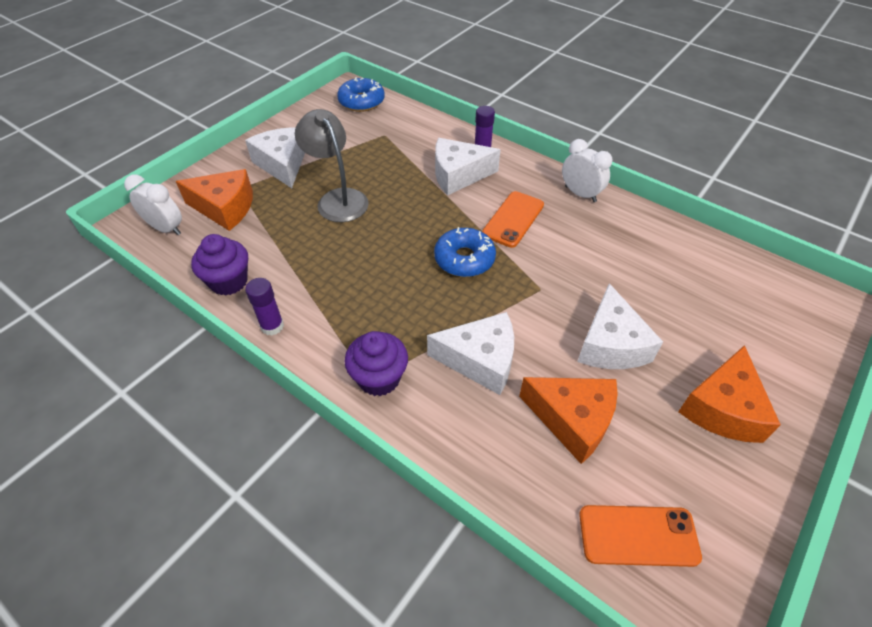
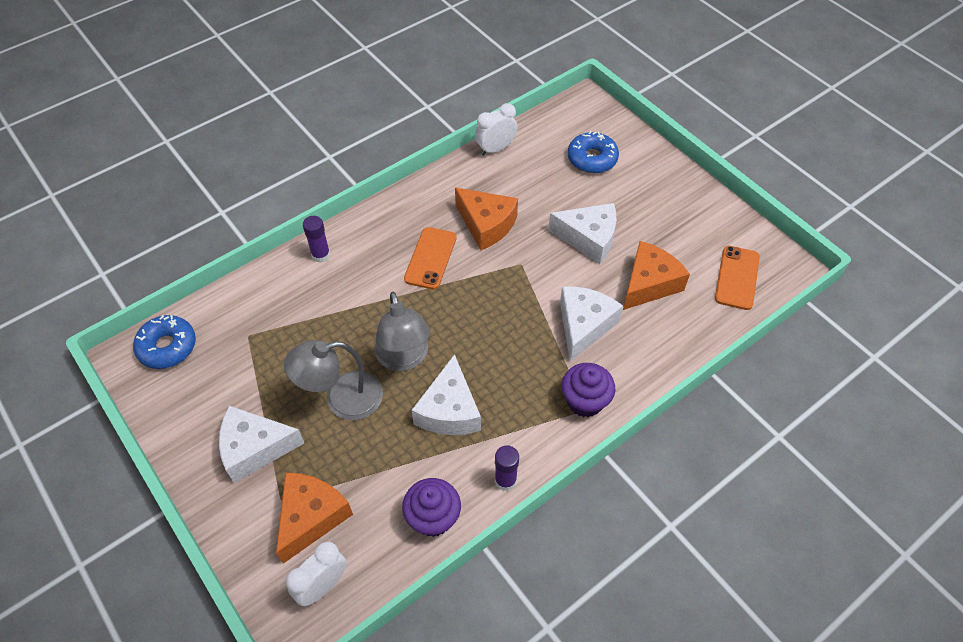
camera: 75 degrees left, 5 degrees up
(390, 227) = (404, 358): none -> grey lamp
(458, 175) = (349, 284): white cheese -> white cheese (449, 410)
(464, 259) = (469, 308): blue donut -> blue donut (592, 159)
(513, 219) = (430, 258): orange phone -> orange phone turned 60 degrees clockwise
(580, 194) = (416, 199): white clock -> white clock (495, 149)
(722, 408) = (656, 198): orange cheese -> orange cheese (486, 224)

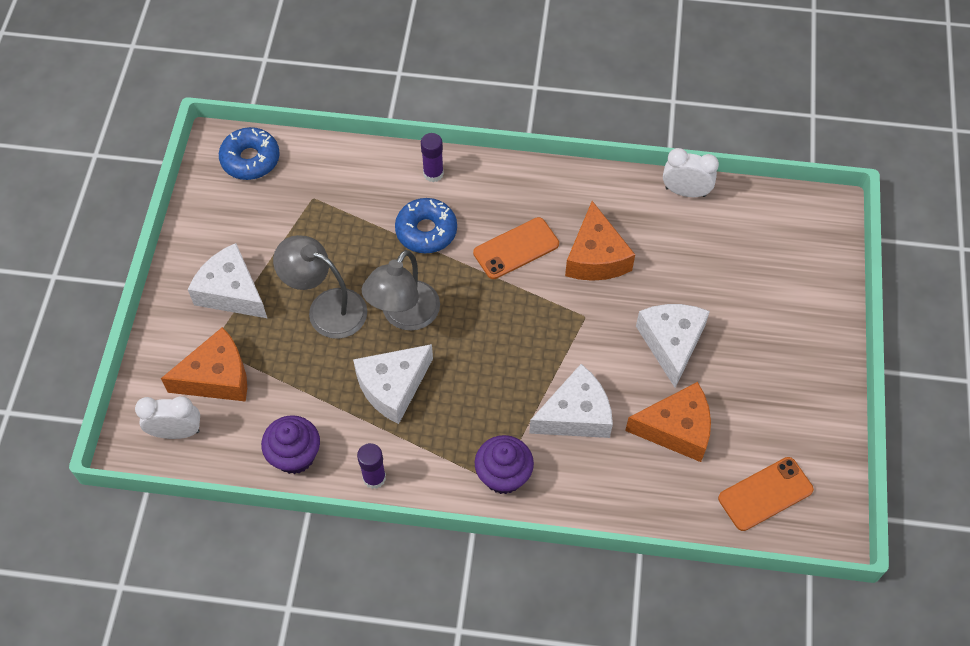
camera: 45 degrees right, 5 degrees up
(588, 238) = (671, 343): white cheese -> white cheese turned 150 degrees counterclockwise
(592, 159) = (765, 272): blue donut -> blue donut (426, 231)

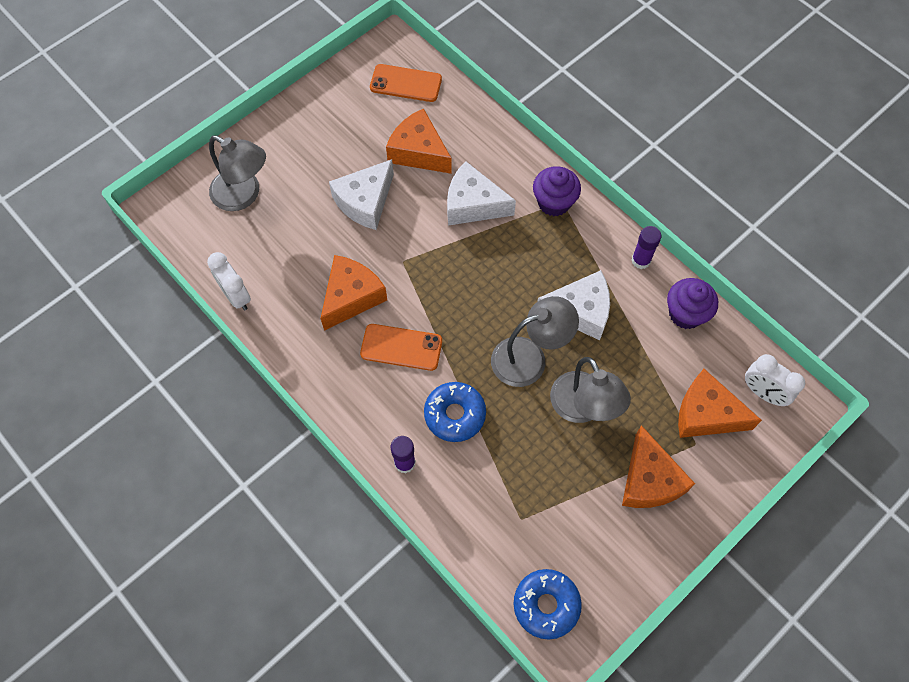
camera: 140 degrees left, 5 degrees up
(231, 292) = (649, 480): white cheese -> orange cheese
(777, 271) = (244, 195): none -> grey lamp

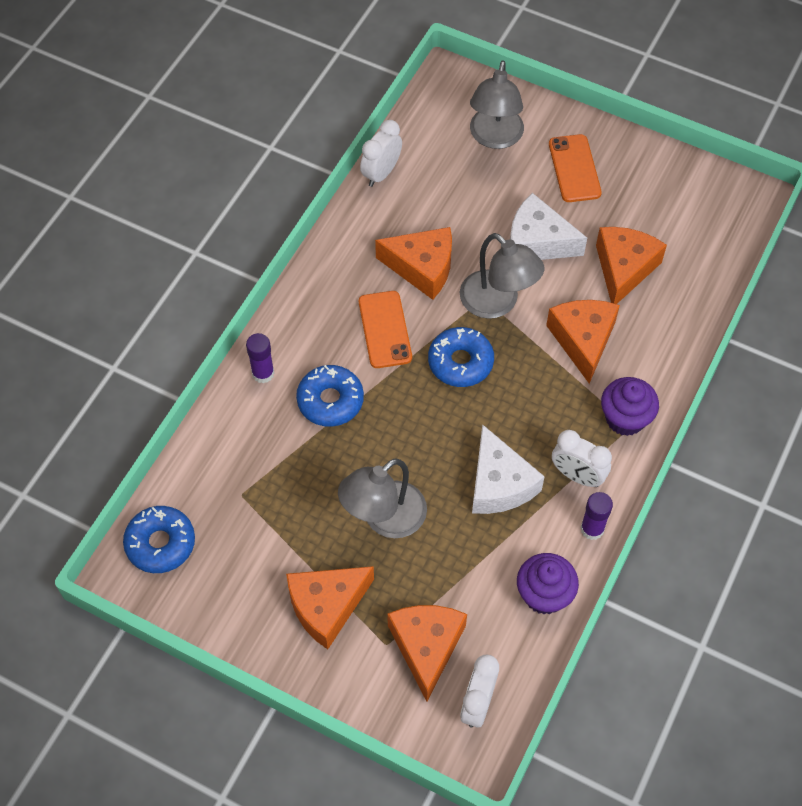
camera: 70 degrees right, 5 degrees down
(406, 83) = (706, 228): orange phone -> orange phone (574, 168)
(457, 300) = (460, 362): none -> blue donut
(473, 205) = (583, 340): white cheese -> orange cheese
(529, 357) = (422, 450): grey lamp -> grey lamp (497, 303)
(592, 253) = (577, 476): none -> white clock

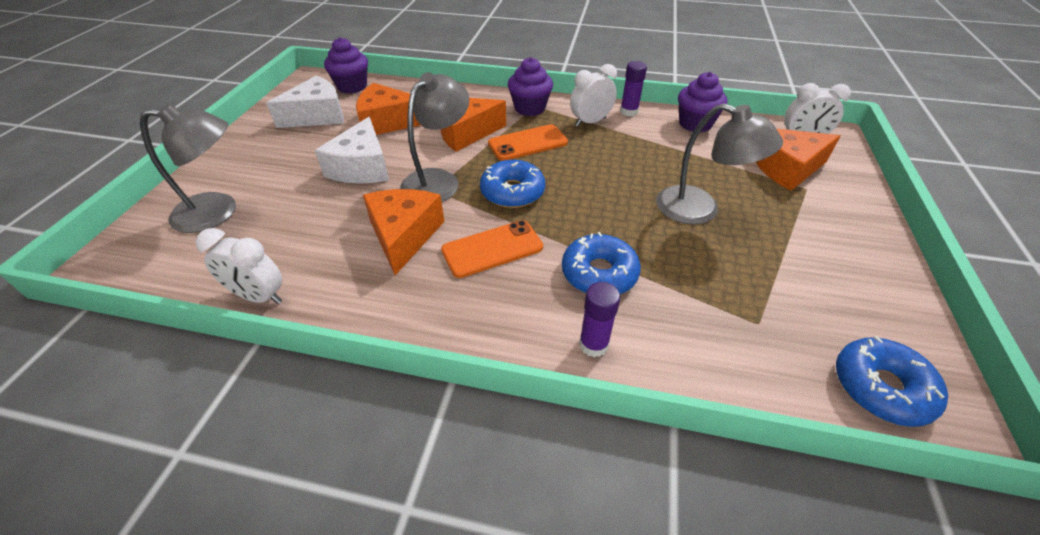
camera: 105 degrees left, 15 degrees down
(327, 606) = (811, 229): orange cheese -> none
(499, 484) = (621, 154): white cheese -> white cheese (317, 116)
(574, 168) = (271, 158): orange phone -> orange phone (528, 143)
(577, 476) = (590, 122): white clock -> white clock turned 135 degrees counterclockwise
(721, 238) = (352, 86): none -> purple cupcake

